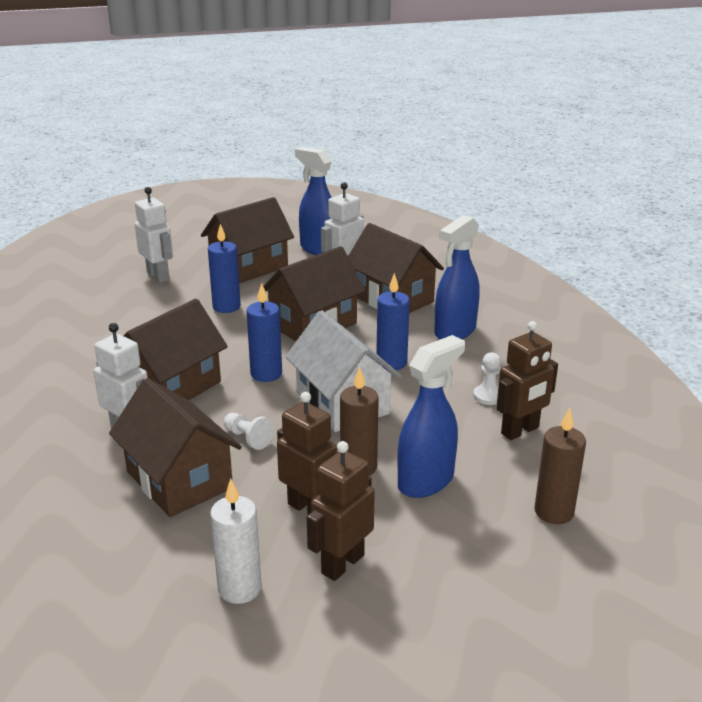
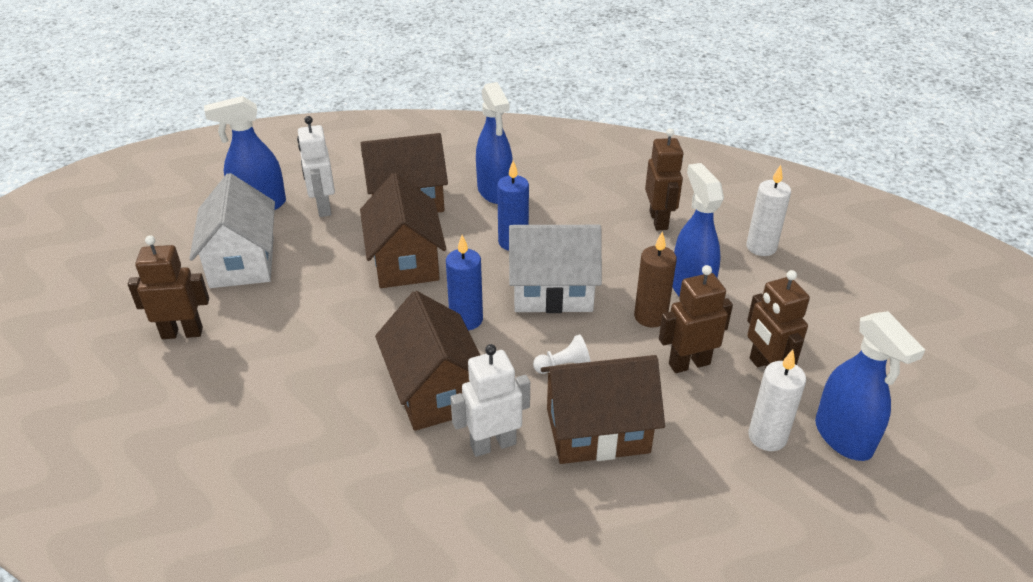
camera: 60 degrees left, 10 degrees up
(158, 276) = (182, 333): white robot -> brown robot
(226, 307) = (311, 304): blue candle -> none
(249, 267) = (242, 262): brown house -> white house
(276, 648) = (843, 437): none -> blue spray bottle
(488, 396) = (603, 215): white pawn -> none
(554, 512) = (761, 247): brown candle -> white candle

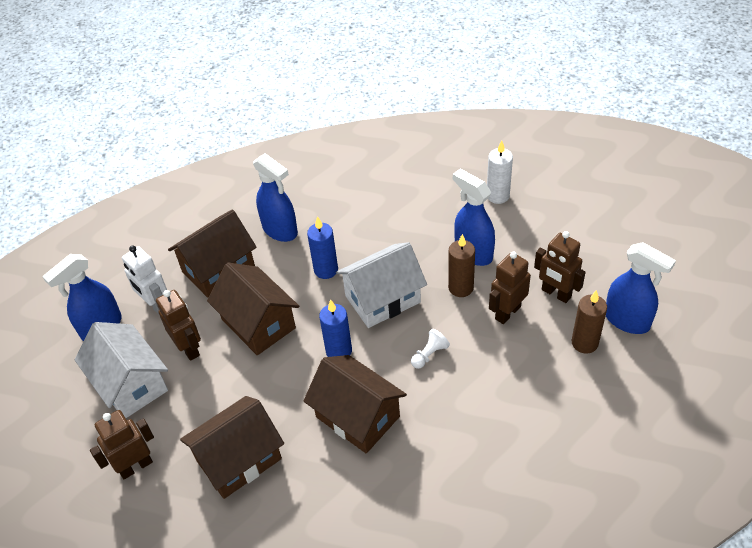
camera: 25 degrees left, 10 degrees up
(493, 444) = (424, 436): white robot -> none
(597, 431) = (482, 391): brown house -> brown house (239, 459)
(659, 220) = (416, 203): brown robot -> brown robot (189, 348)
(767, 437) = (584, 343): white candle -> brown candle

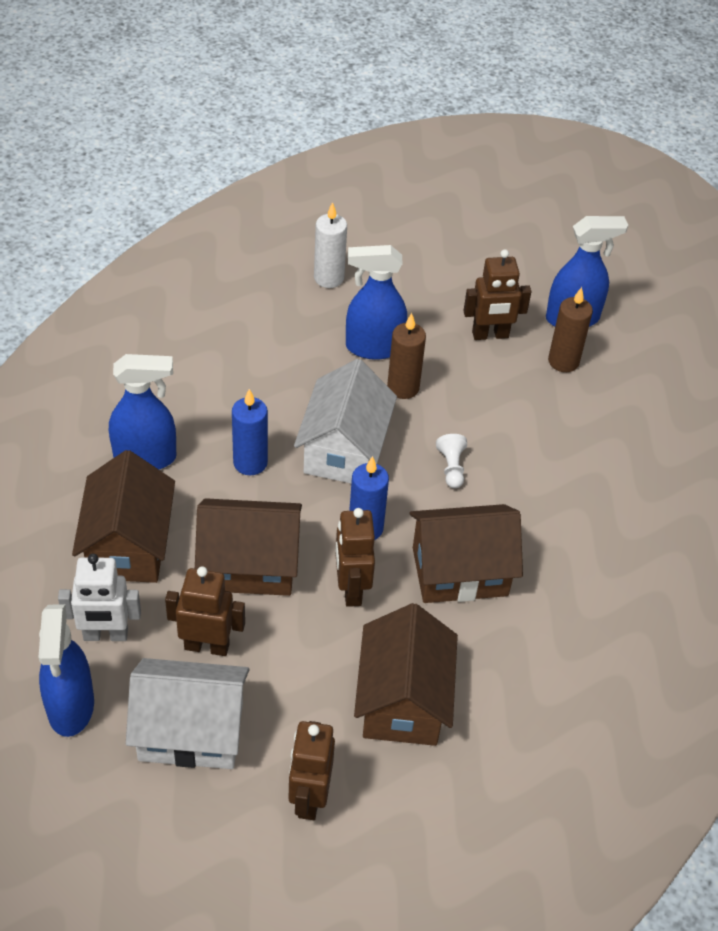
camera: 55 degrees left, 0 degrees up
(507, 312) = (471, 381): brown robot -> brown robot (351, 589)

